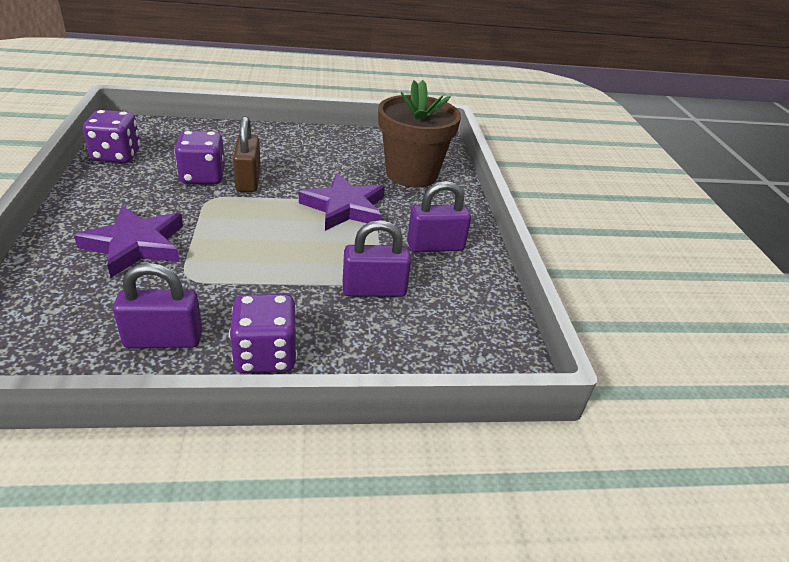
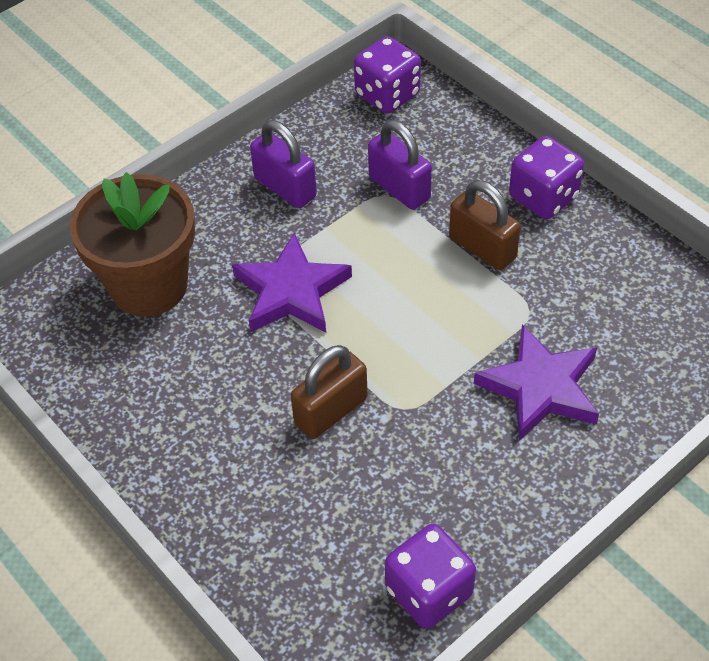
camera: 120 degrees left, 15 degrees up
(163, 339) = (601, 261): purple padlock -> none
(203, 176) = (372, 458): purple dice -> purple dice (387, 95)
(267, 292) = (482, 248): none -> brown padlock

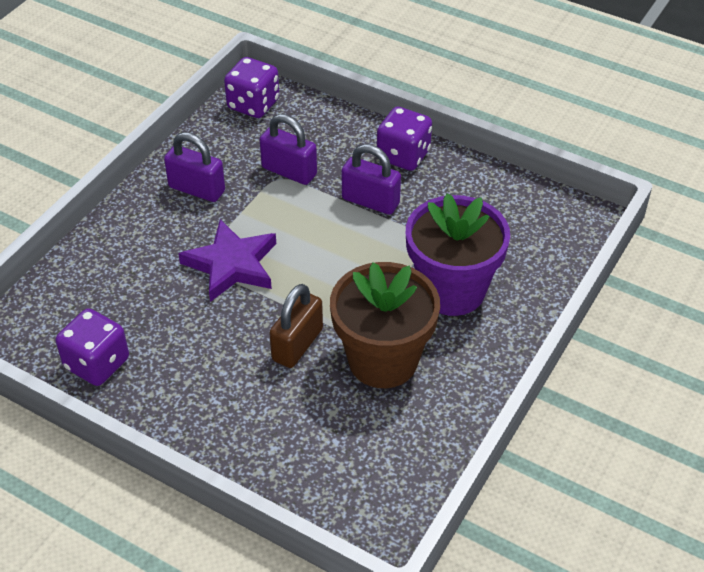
camera: 20 degrees left, 5 degrees down
(149, 286) = (111, 286): brown flower pot -> brown flower pot (383, 360)
(429, 591) = (422, 453): purple dice -> purple dice (97, 363)
(482, 248) = (370, 201): brown padlock -> purple padlock
(540, 387) = (452, 290): purple star -> purple flower pot

